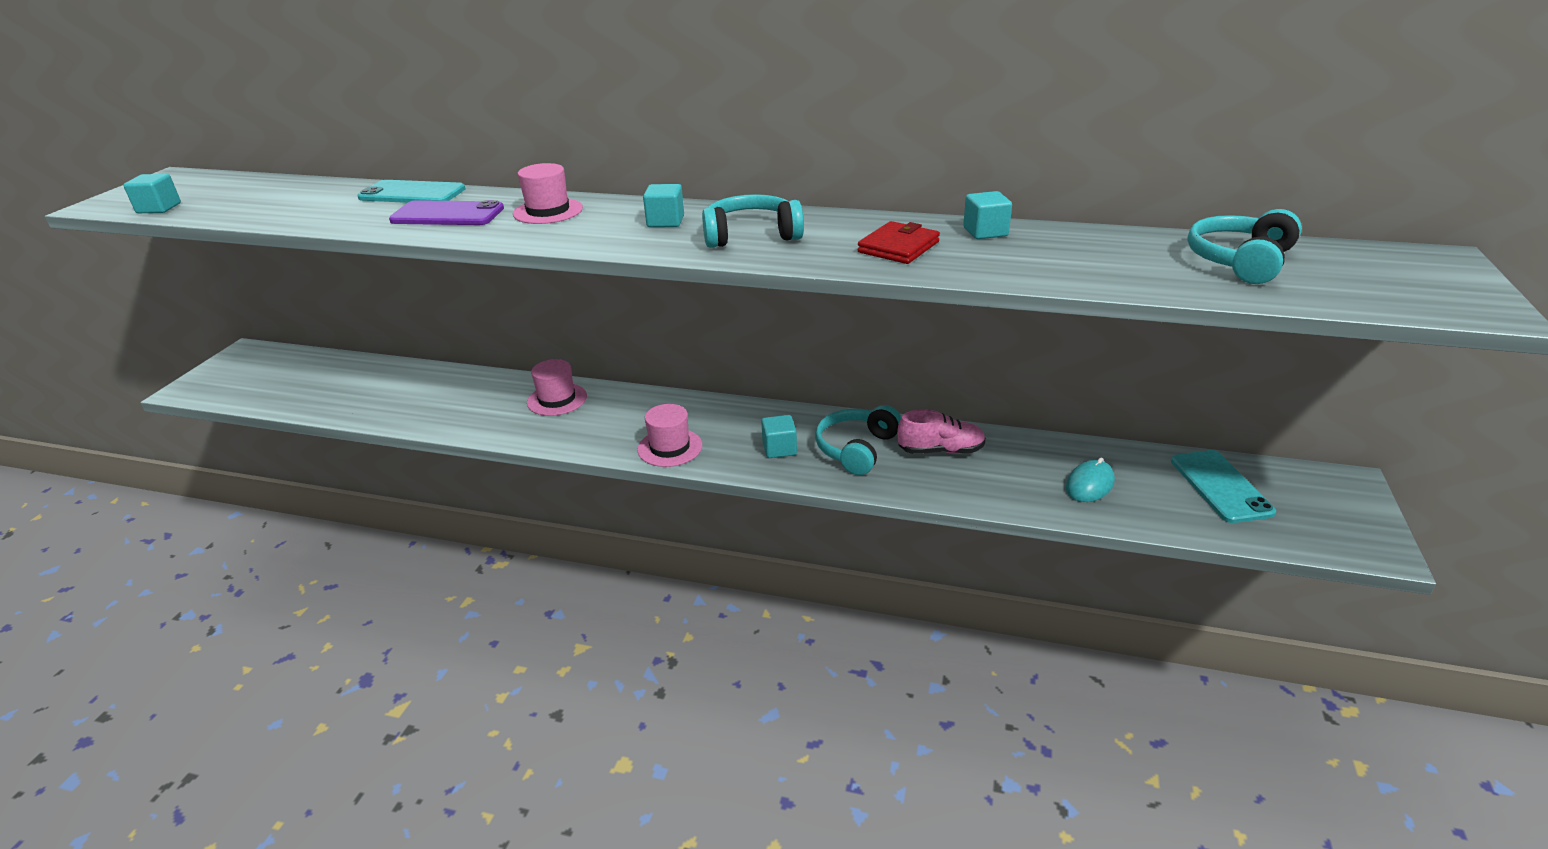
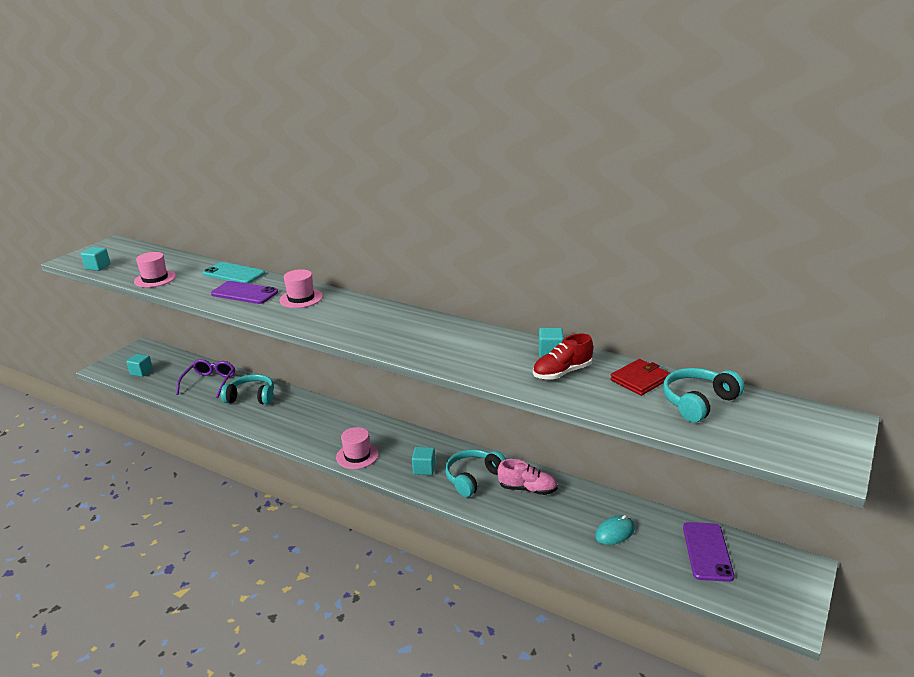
camera: 15 degrees right, 5 degrees down
(383, 385) = (209, 383): none -> purple glasses
(557, 399) = (305, 410): pink hat -> pink hat (155, 279)
(665, 221) = (363, 316): turquoise cube -> turquoise cube (141, 372)
(751, 235) = (406, 335): turquoise headphones -> turquoise headphones (251, 397)
(898, 247) = (487, 357): red wallet -> red wallet (640, 380)
(1023, 252) = (562, 373): none -> red shoe
(1220, 486) = (707, 551): turquoise phone -> purple phone

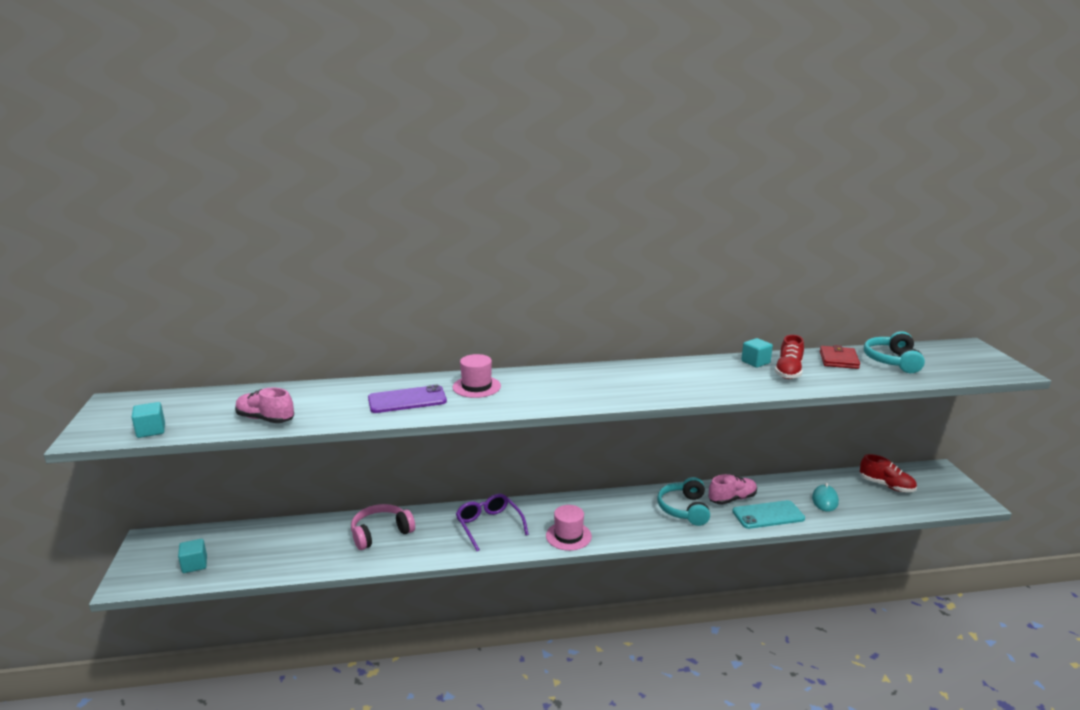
camera: 40 degrees left, 5 degrees down
(155, 279) = (265, 419): pink hat -> pink shoe
(209, 383) = (307, 540): purple glasses -> purple glasses (489, 526)
(233, 274) = (354, 388): turquoise phone -> turquoise phone (768, 515)
(251, 397) = (381, 533): turquoise headphones -> pink headphones
(424, 469) = (638, 520): turquoise cube -> none
(707, 551) = (886, 486): purple phone -> red shoe

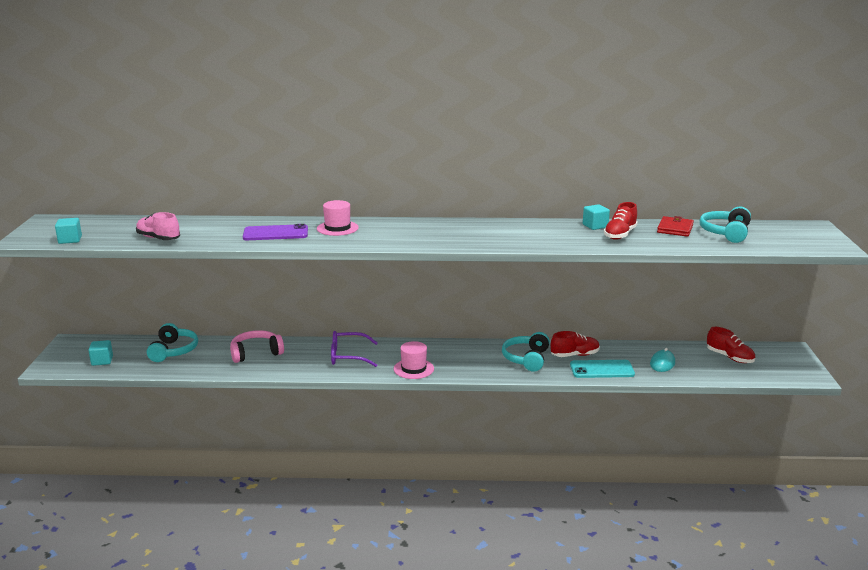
camera: 10 degrees right, 0 degrees up
(280, 540) = (173, 351): none -> turquoise headphones
(489, 526) = (348, 356): purple glasses -> purple glasses turned 75 degrees counterclockwise
(732, 499) = (575, 355): pink shoe -> red shoe

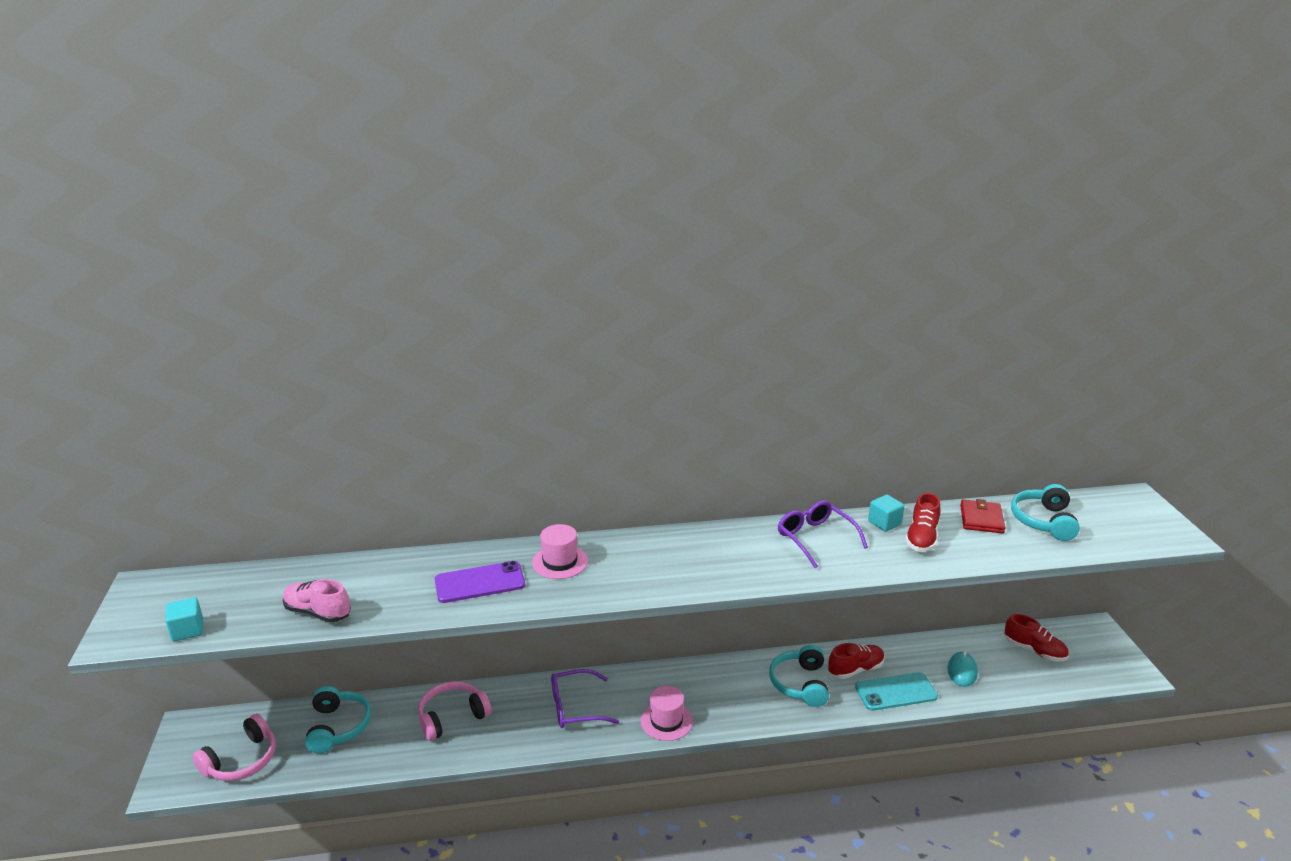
camera: 10 degrees left, 5 degrees up
(102, 361) = (242, 760): turquoise cube -> pink headphones
(536, 230) = (816, 539): none -> purple glasses

